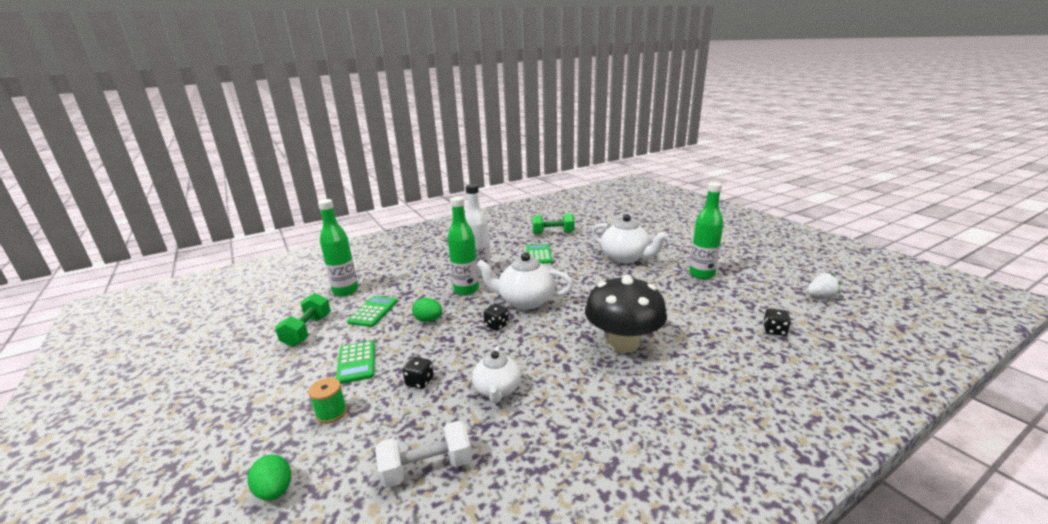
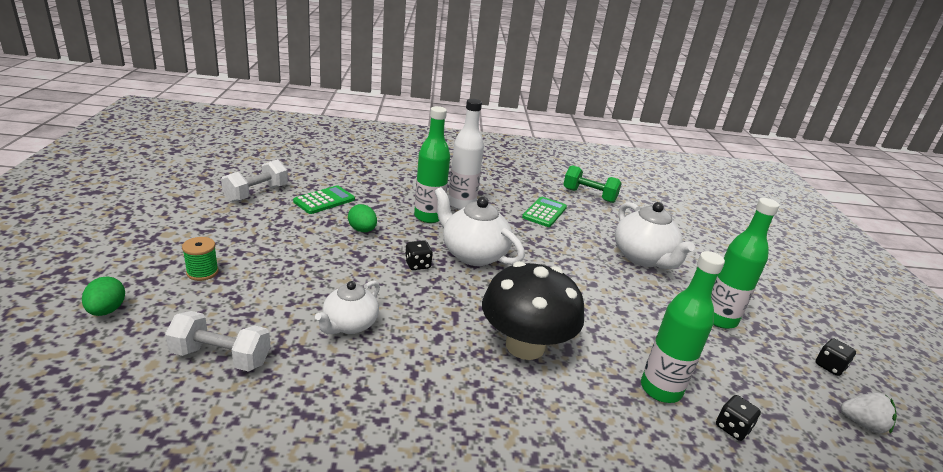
camera: 25 degrees right, 5 degrees up
(307, 331) = (256, 193): green dumbbell -> white dumbbell
(345, 291) = (322, 171): green bottle -> green bottle (660, 389)
(356, 362) = (264, 239): green calculator -> none
(419, 382) = (294, 282): black dice -> black dice (829, 366)

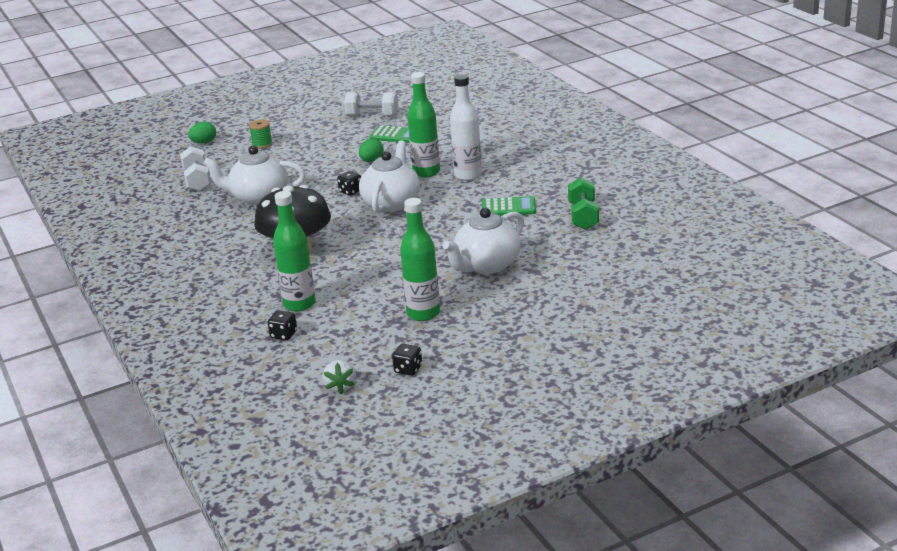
camera: 70 degrees right, 0 degrees up
(349, 325) = (259, 197): white teapot -> white teapot, size x1.55

